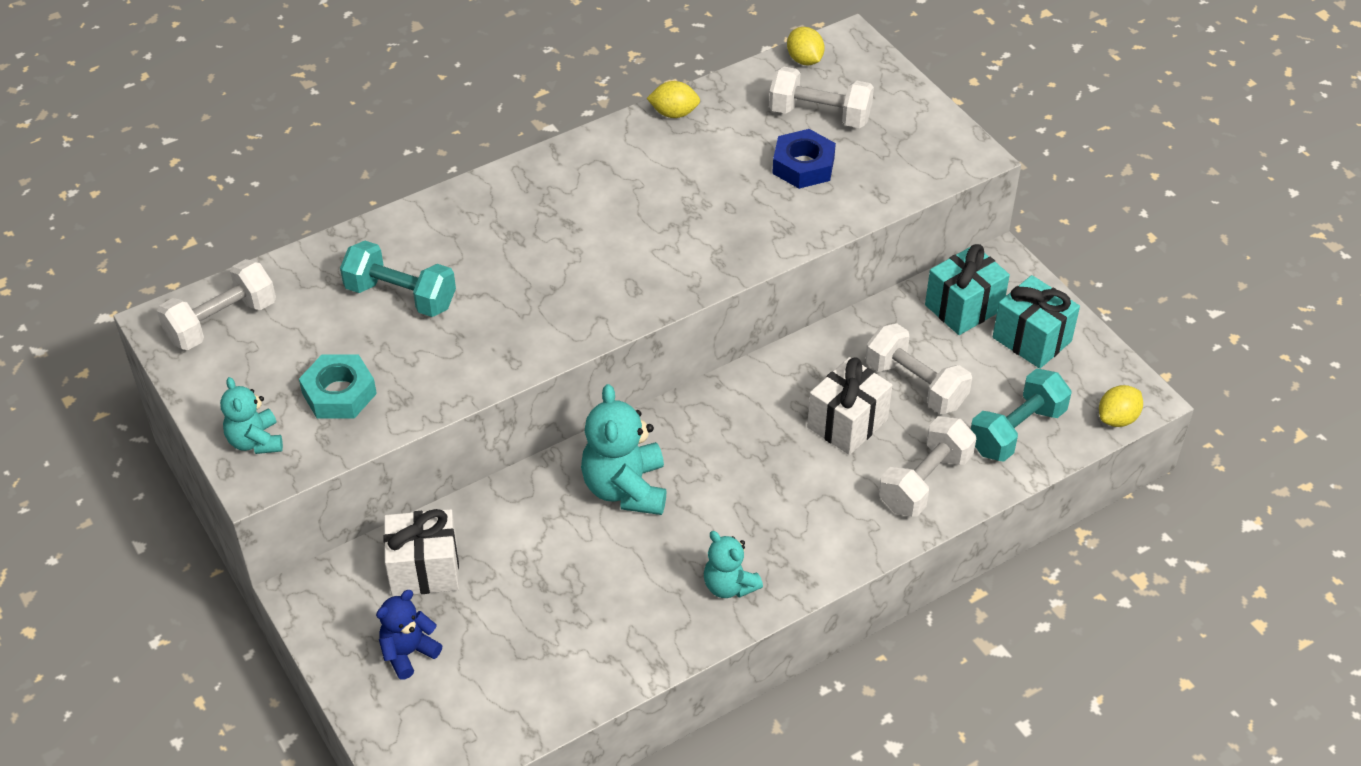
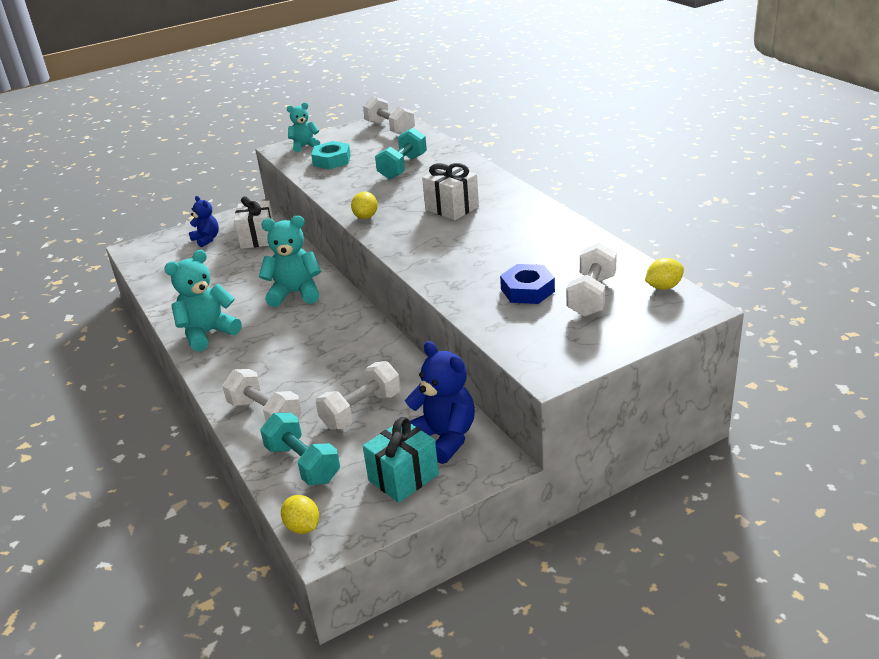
camera: 95 degrees right, 15 degrees down
(674, 113) = (582, 236): yellow lemon -> yellow lemon (366, 217)
(729, 586) = (208, 333): turquoise teddy bear -> turquoise teddy bear, size x1.65
(847, 423) = (329, 378): white gift -> white gift (452, 208)
(963, 307) = (444, 438): turquoise gift -> blue teddy bear

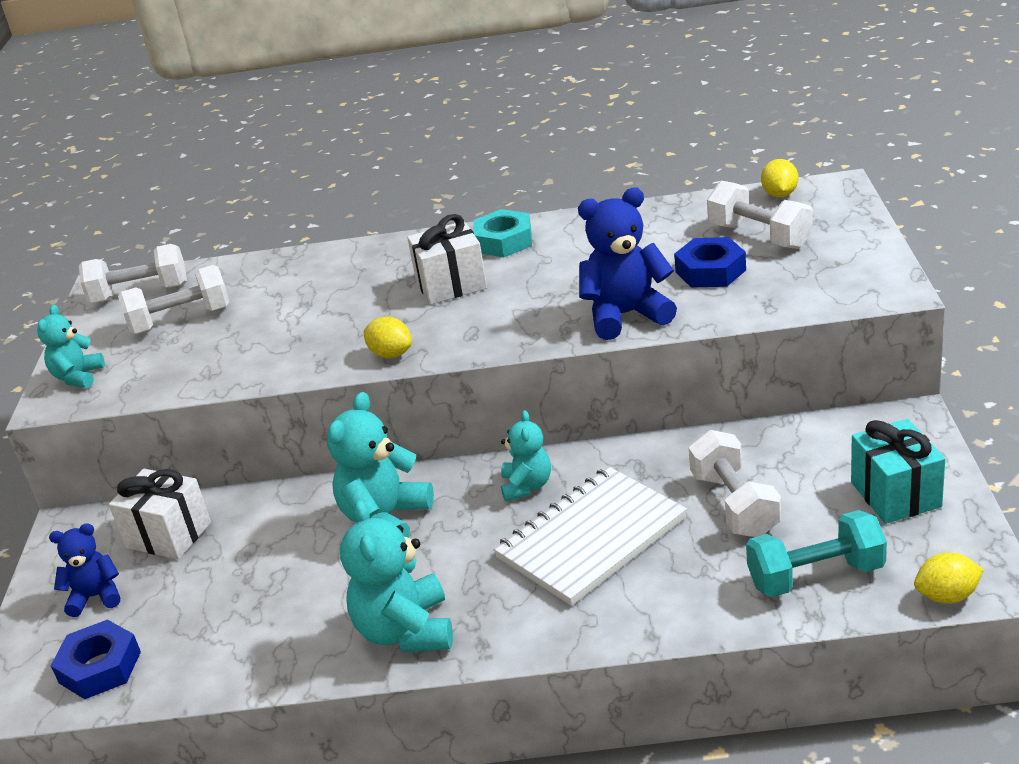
camera: 60 degrees left, 0 degrees up
(160, 261) = (100, 667): none -> blue nut
(265, 414) = (676, 596): white dumbbell -> white dumbbell (181, 320)
(306, 366) = (591, 538): none -> white notebook
(332, 160) = (169, 358): turquoise nut -> turquoise nut (503, 241)
(345, 328) = (526, 486): none -> turquoise teddy bear
(403, 167) = (281, 302): turquoise dumbbell -> none
(444, 438) = (838, 449): blue teddy bear -> blue teddy bear (625, 315)

